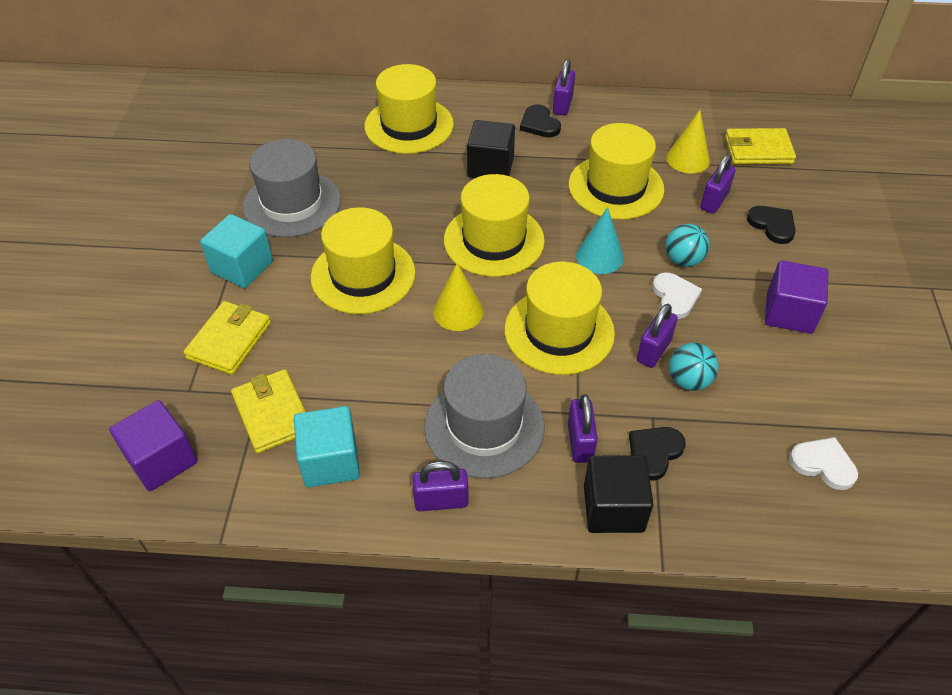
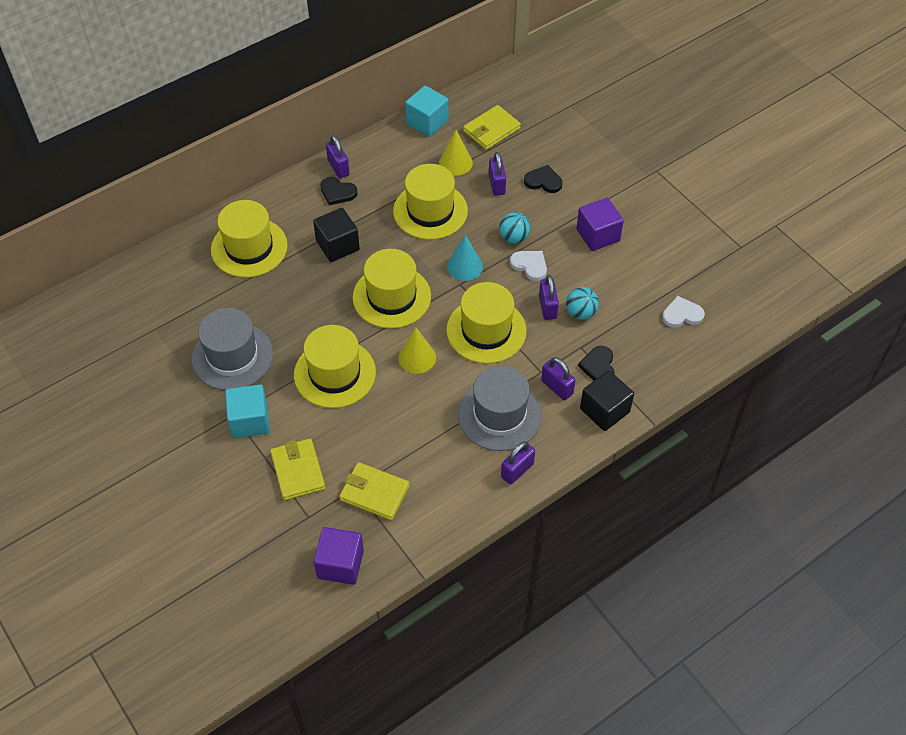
camera: 40 degrees left, 5 degrees up
(330, 461) = (436, 494): turquoise cube -> turquoise cube (427, 122)

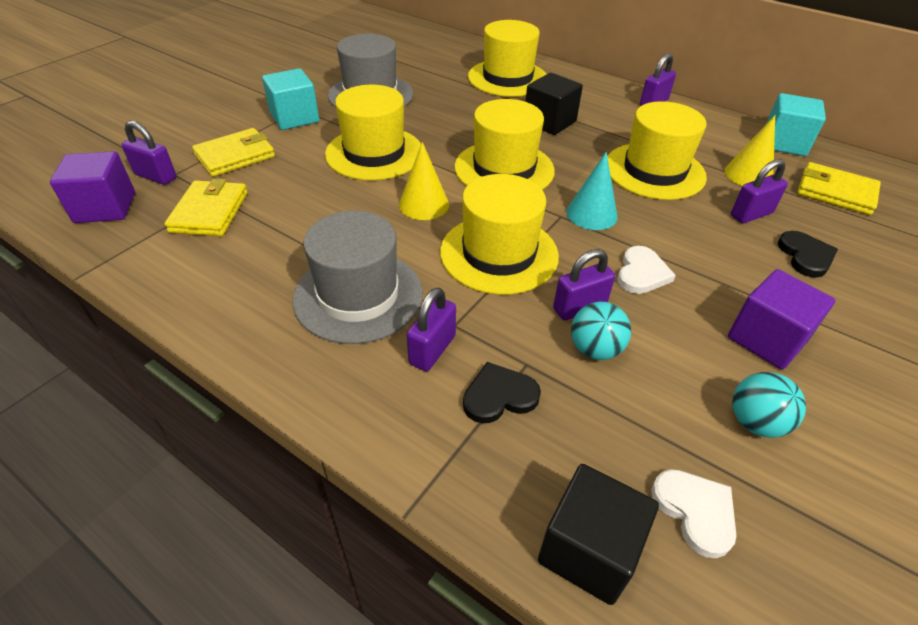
camera: 70 degrees right, 10 degrees down
(337, 192) = (620, 108): black heart -> none
(514, 238) = (677, 247): turquoise ball -> turquoise ball (755, 422)
(517, 470) = (261, 335): purple padlock -> purple padlock (156, 176)
(604, 410) = (409, 425): black cube -> black cube (588, 549)

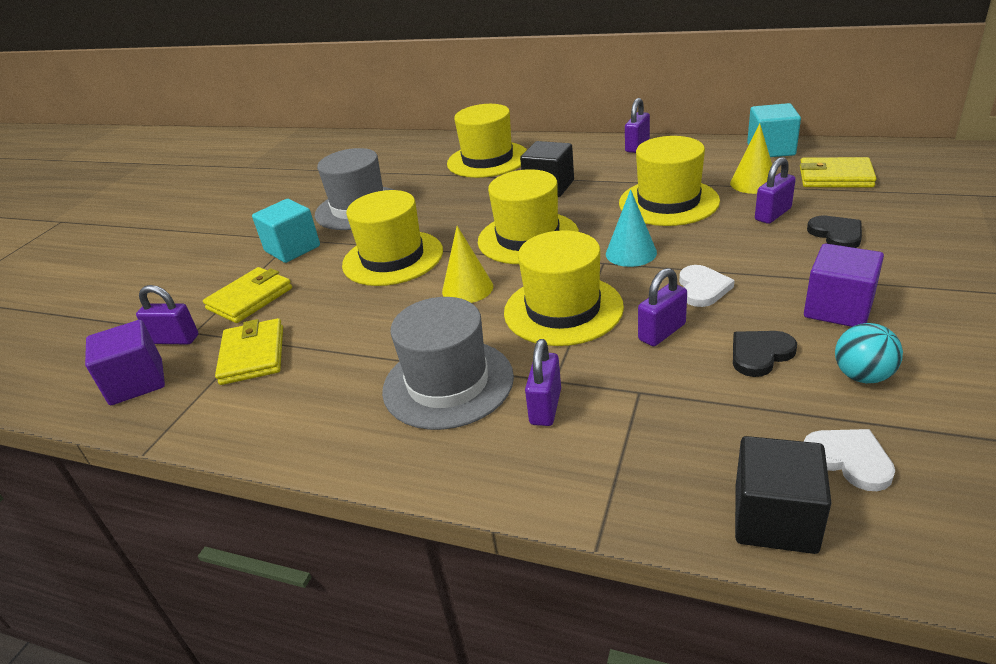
camera: 10 degrees left, 10 degrees down
(499, 396) = (629, 425): black heart -> black heart (760, 354)
(595, 349) = (694, 361): turquoise ball -> none

